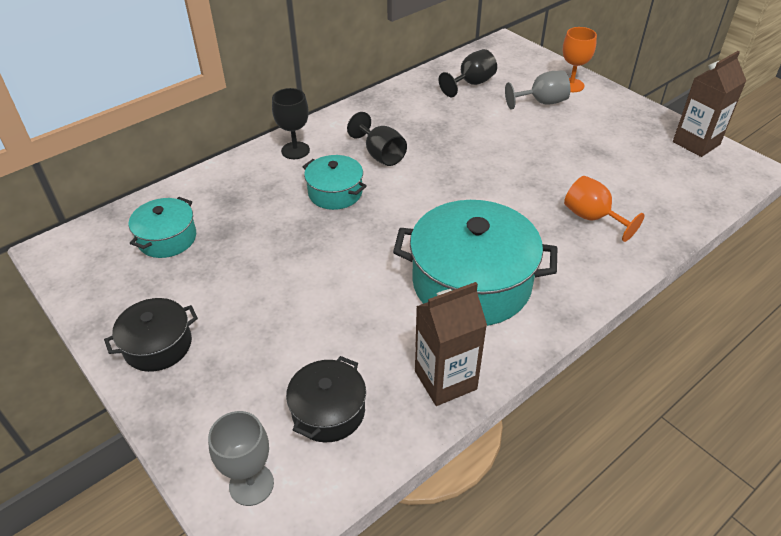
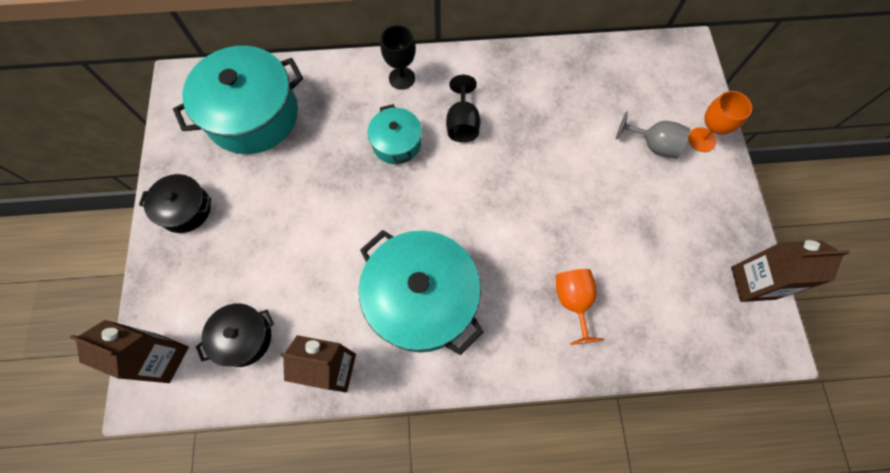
camera: 35 degrees right, 25 degrees up
(167, 238) = (253, 115): turquoise pot -> turquoise pot, size x1.91
(251, 484) = (163, 358): grey goblet -> brown carton
(471, 84) = (609, 84): black goblet -> none

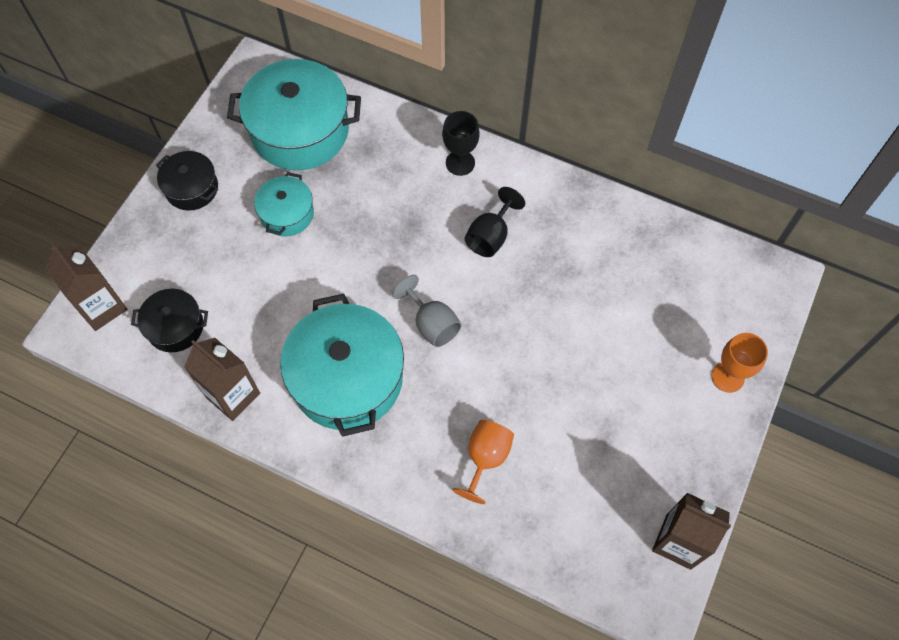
camera: 30 degrees right, 5 degrees down
(396, 143) = (415, 223): turquoise pot -> turquoise pot (287, 214)
(653, 145) = (671, 355): grey goblet -> grey goblet (431, 324)

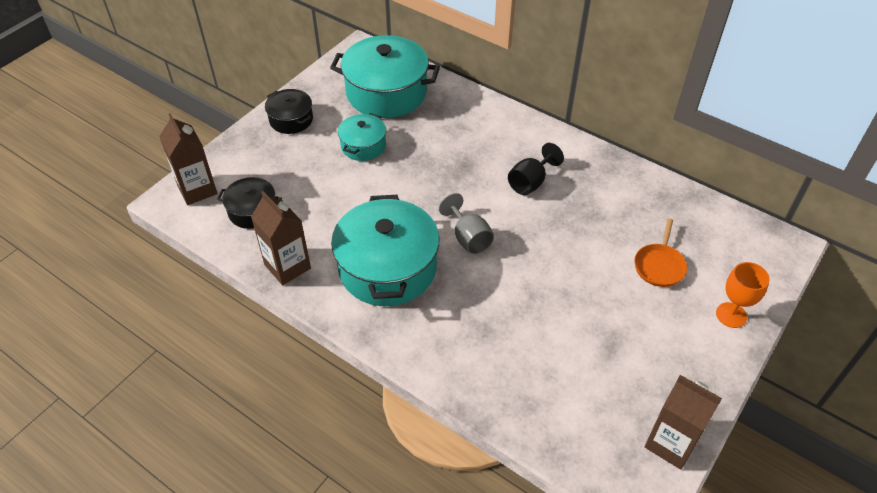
camera: 10 degrees right, 15 degrees down
(460, 163) = (513, 129): black goblet -> none
(485, 458) = (498, 347): orange goblet -> none
(646, 326) = (659, 266): none -> orange pan

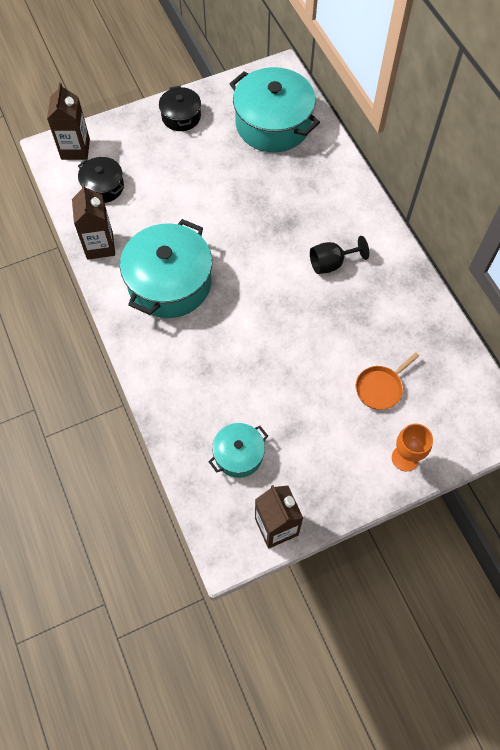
camera: 30 degrees right, 15 degrees up
(363, 146) = (221, 167): turquoise pot -> turquoise pot (238, 454)
(468, 238) = (247, 288): grey goblet -> none

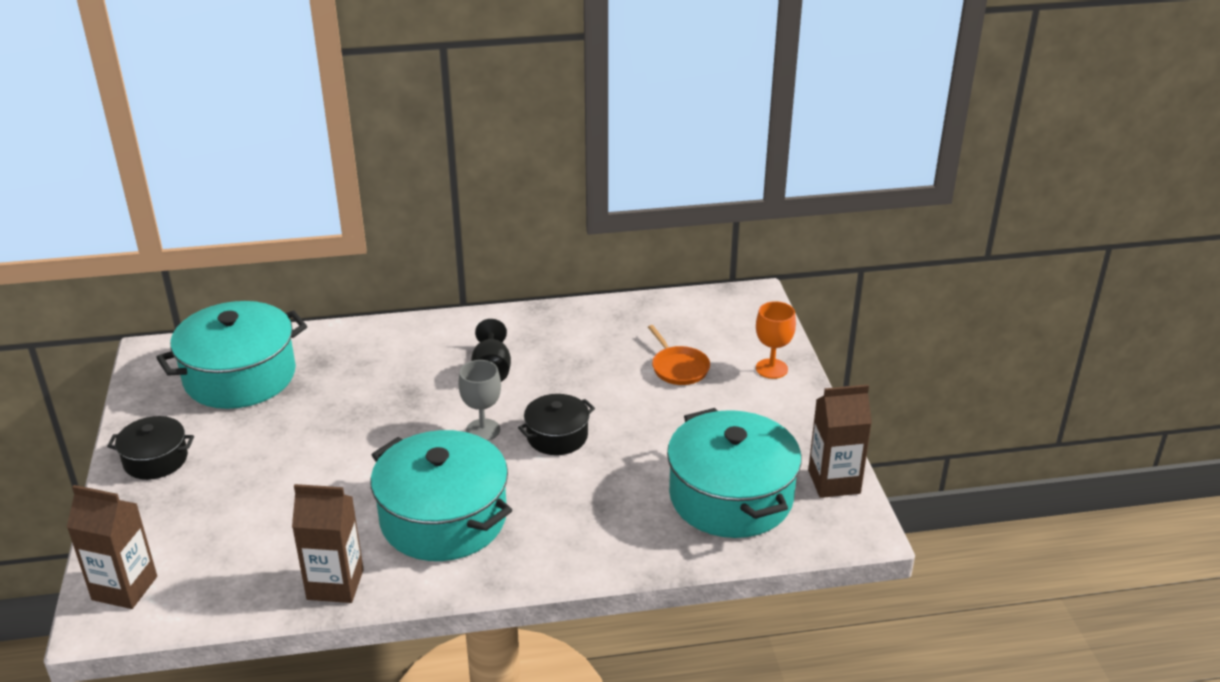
camera: 75 degrees left, 30 degrees down
(103, 187) = (225, 565): black pot -> black pot (557, 436)
(238, 454) = (731, 497): turquoise pot -> turquoise pot, size x1.91
(263, 278) = (483, 430): none -> grey goblet

